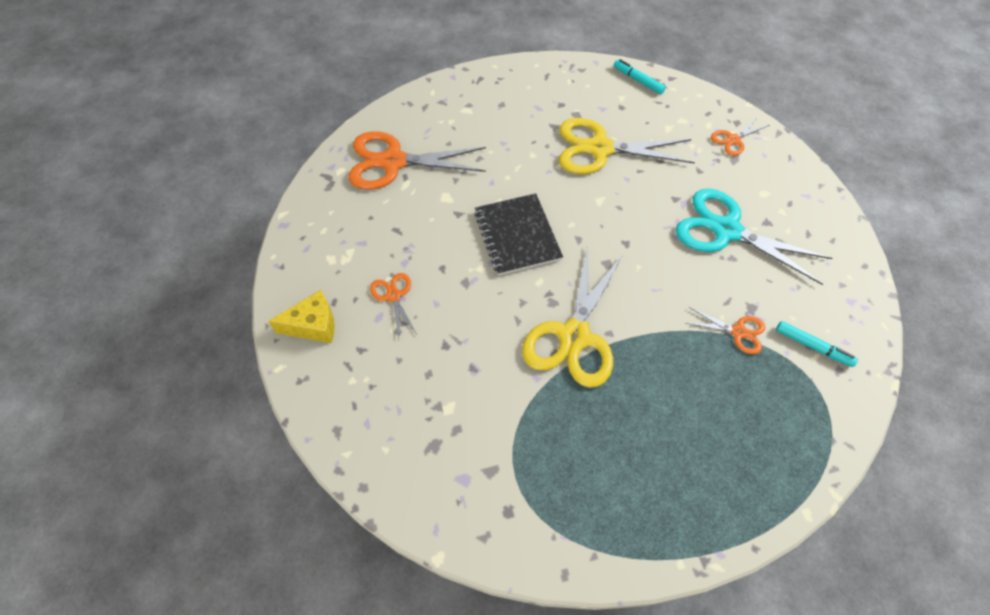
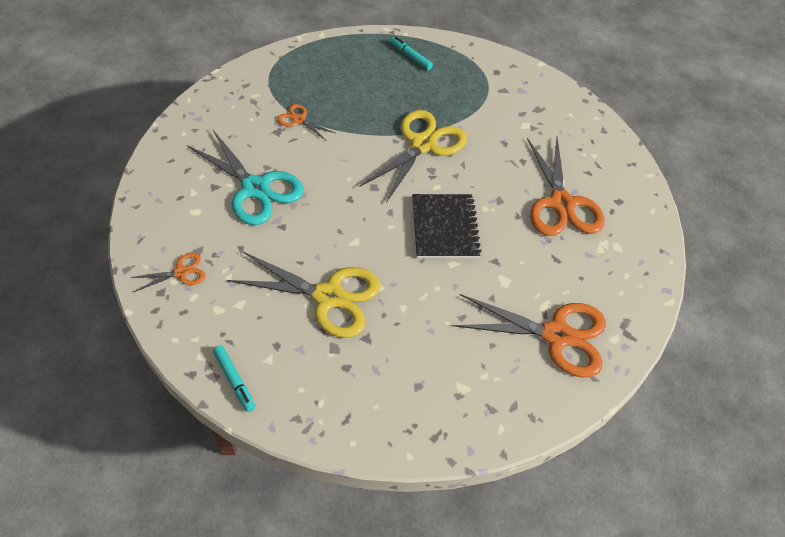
camera: 170 degrees left, 5 degrees down
(313, 325) = (627, 197): yellow cheese -> none
(394, 296) = (561, 204): orange scissors -> orange scissors, size x2.08
(812, 346) = (252, 100): turquoise marker -> turquoise marker (410, 56)

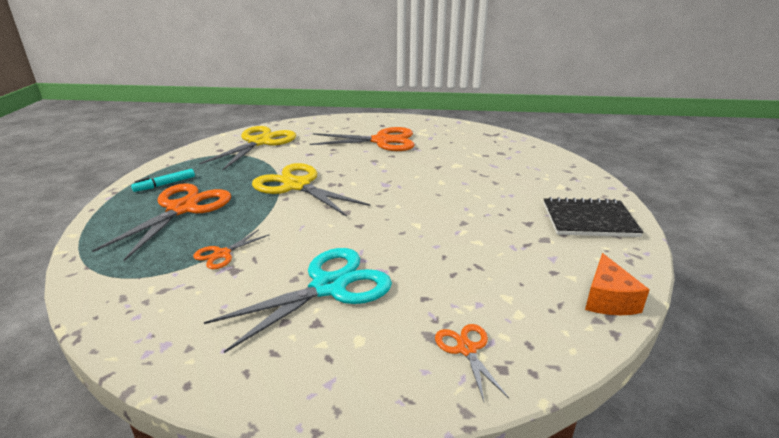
camera: 80 degrees left, 25 degrees down
(234, 380) = (608, 299): turquoise marker -> orange cheese
(328, 297) = (486, 240): yellow scissors -> yellow scissors (260, 142)
(444, 228) = (402, 182): black notebook -> black notebook (589, 220)
(556, 335) = (502, 153): orange scissors -> orange scissors (182, 209)

